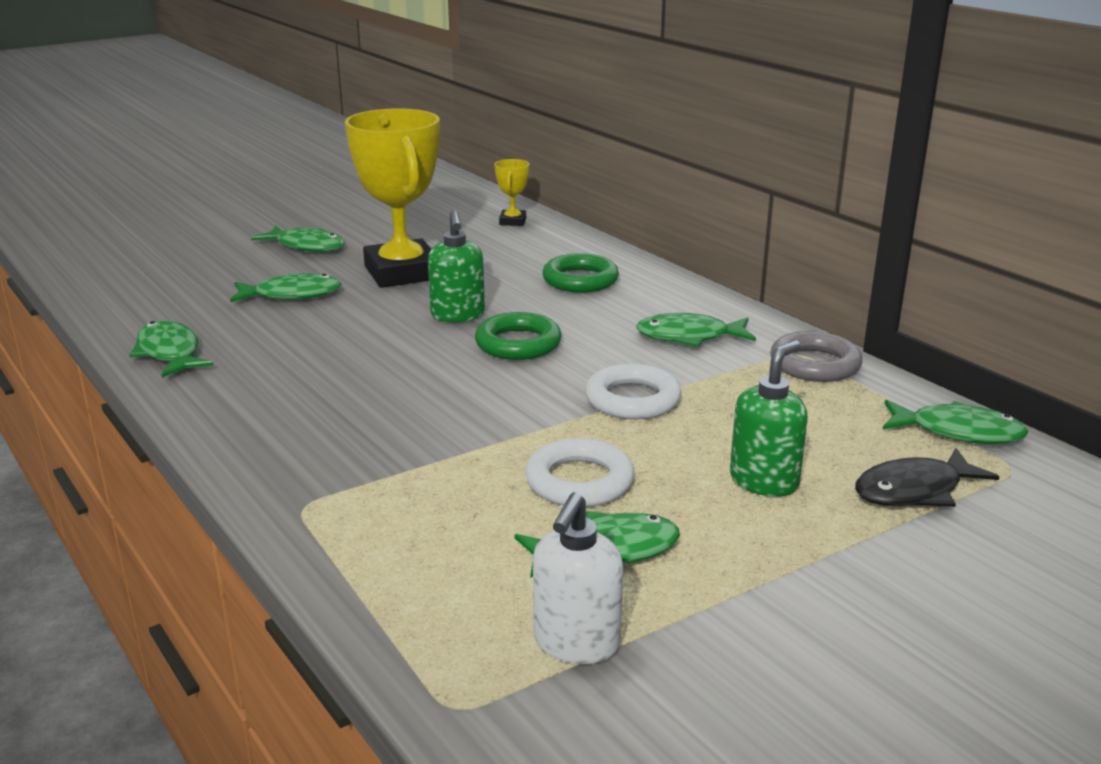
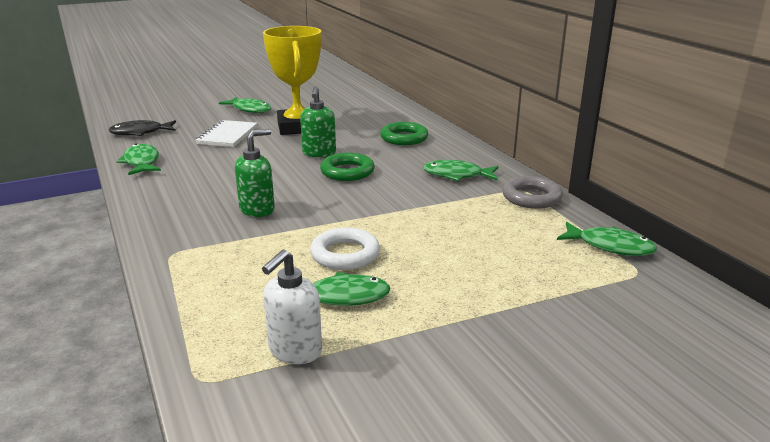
camera: 10 degrees right, 0 degrees up
(292, 295) = (227, 135): green fish -> white notebook
(512, 221) = (379, 103): yellow trophy -> none
(632, 399) = (402, 209): white ring -> none
(764, 481) = (464, 265): green soap dispenser -> green soap dispenser (257, 210)
(914, 490) = (563, 280): black fish -> black fish (140, 133)

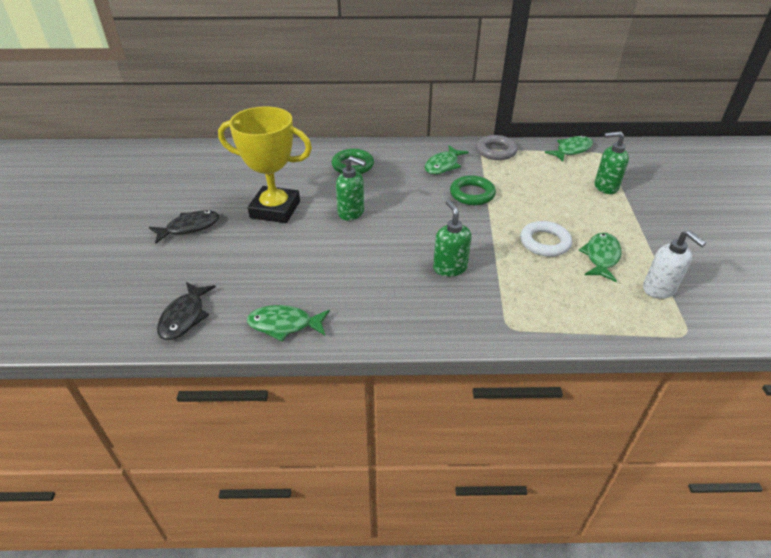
camera: 65 degrees left, 15 degrees up
(227, 135) = (257, 255): white notebook -> none
(250, 109) = (189, 227): green fish -> black fish
(347, 172) = (403, 208): green ring -> green ring (472, 194)
(533, 284) = (605, 187): none -> green soap dispenser

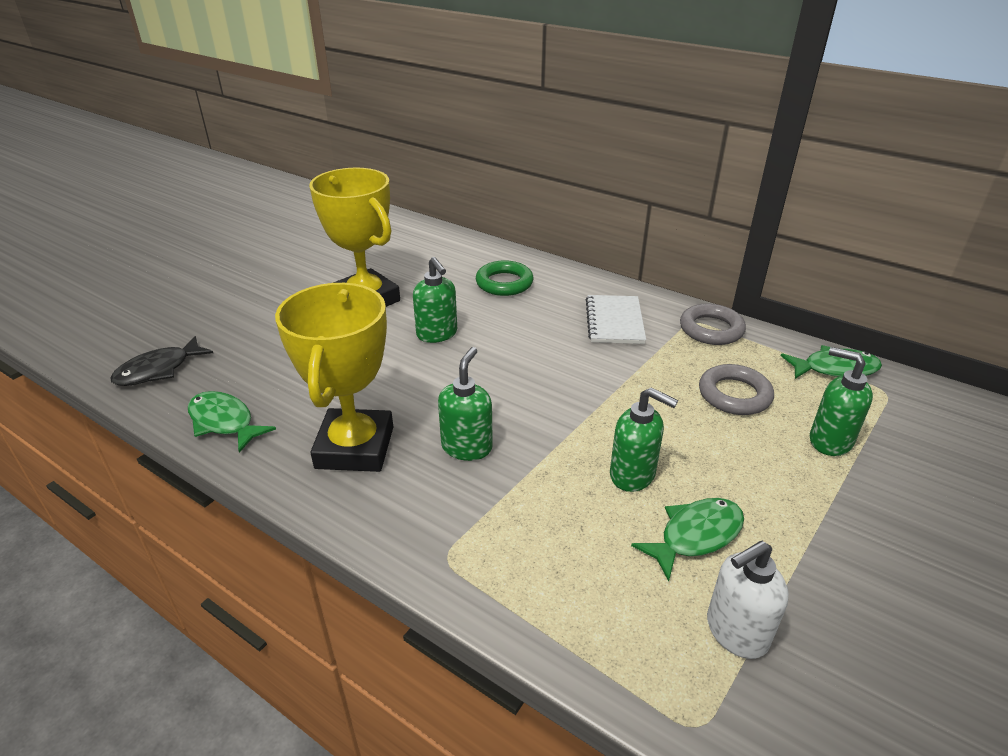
camera: 35 degrees right, 5 degrees down
(189, 227) = (269, 287): black fish -> none
(388, 298) = (355, 447): none -> yellow trophy
(443, 165) = (614, 321): green fish -> white notebook
(472, 194) = (608, 370): green ring -> none
(544, 182) = (734, 395): none -> grey ring
(544, 242) = (633, 475): white ring -> green soap dispenser
(659, 289) = (736, 632): white soap dispenser -> white soap dispenser turned 60 degrees clockwise

